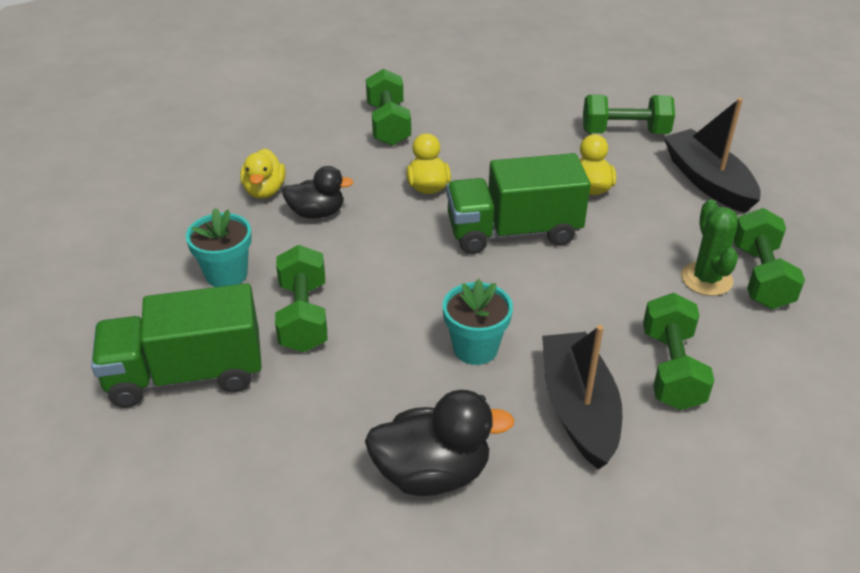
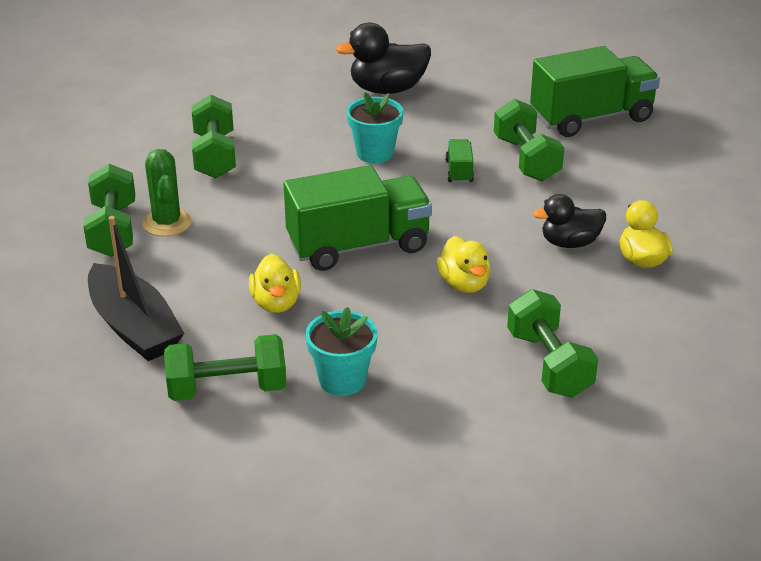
camera: 170 degrees right, 5 degrees down
(226, 274) = (616, 181): turquoise flower pot -> turquoise flower pot (342, 380)
(386, 308) = (459, 171): none -> green truck
(578, 409) = (289, 127): black boat -> none

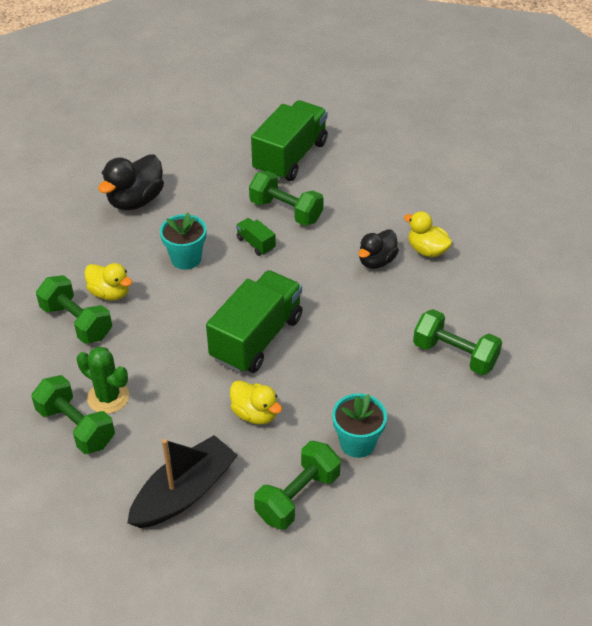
camera: 40 degrees left, 10 degrees up
(134, 327) = (184, 492): black boat -> black boat turned 60 degrees counterclockwise
(464, 284) = (350, 328): yellow duck -> yellow duck (110, 293)

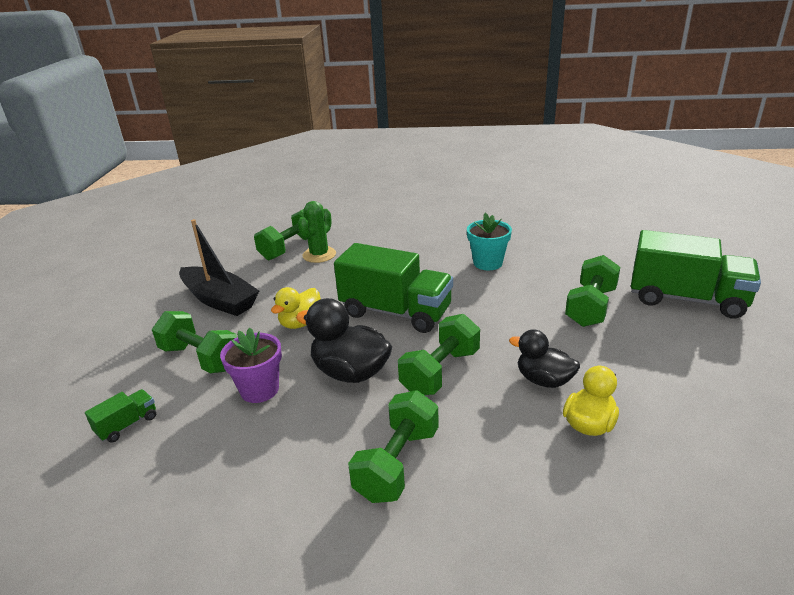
camera: 85 degrees right, 15 degrees down
(77, 322) = (396, 231): green dumbbell -> green dumbbell (440, 372)
(110, 293) = (431, 238): yellow duck -> none
(135, 201) = (550, 230): black duck -> black duck (350, 372)
(256, 244) = (528, 295): green truck -> green truck (127, 425)
(357, 443) = (259, 390): turquoise flower pot -> purple flower pot

